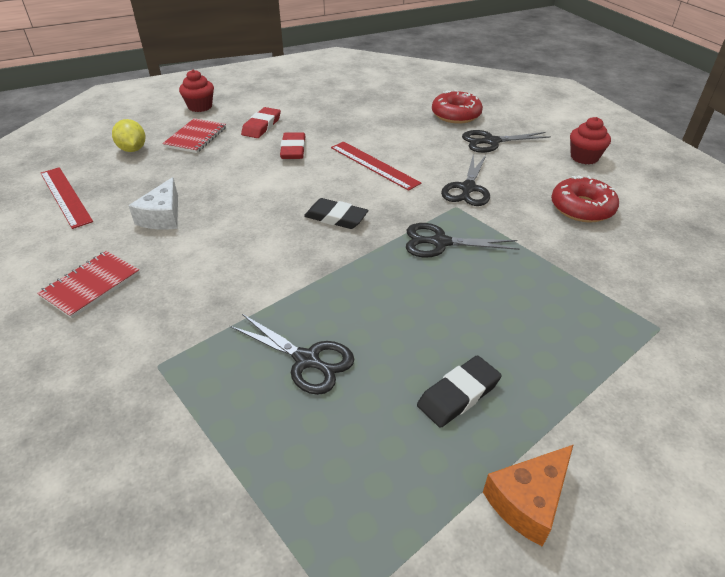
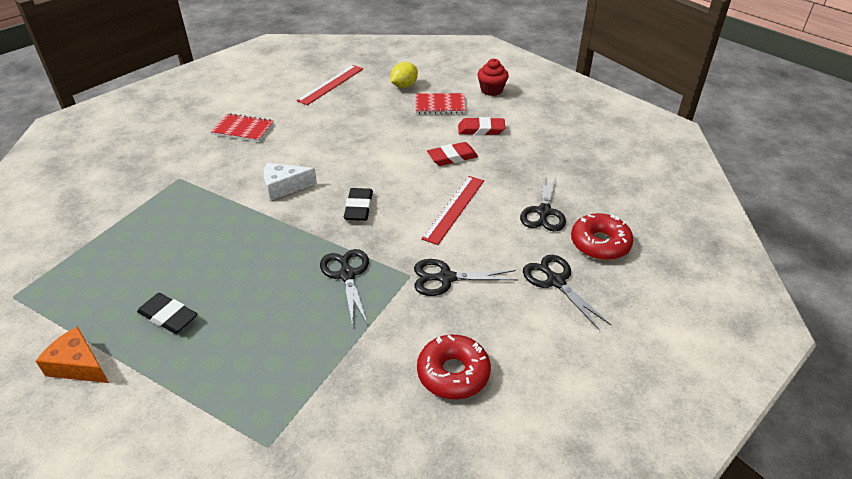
camera: 70 degrees right, 0 degrees up
(162, 216) = (324, 128): white cheese -> white cheese (284, 187)
(307, 360) = (192, 236): black scissors -> black scissors (544, 212)
(584, 157) = (573, 369): red cupcake -> none

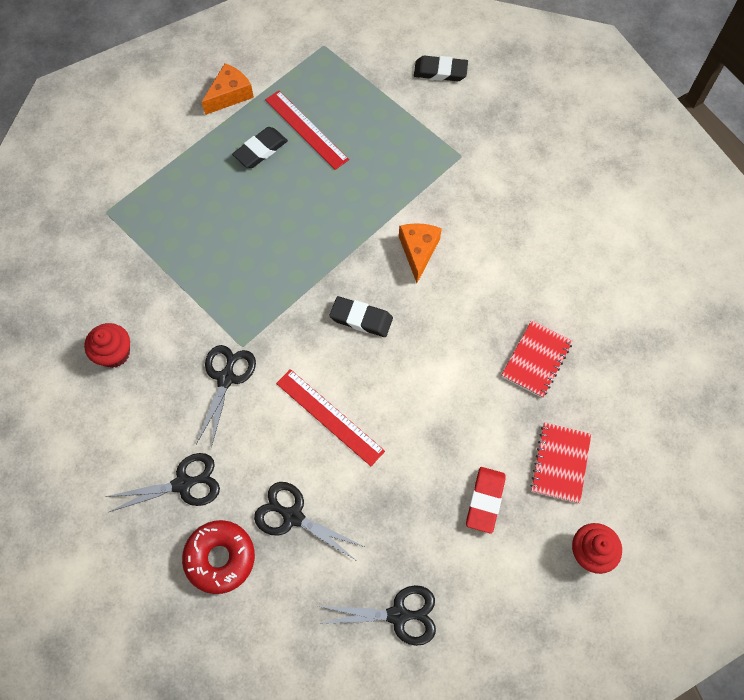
camera: 105 degrees right, 25 degrees up
(72, 204) = (440, 71): none -> black eraser
(243, 129) = (546, 218): red notebook -> red notebook (536, 359)
(284, 187) = (418, 251): white cheese -> orange cheese
(331, 84) = (643, 330): red ruler -> red ruler (306, 129)
(347, 275) = (262, 291): black scissors -> black scissors (398, 615)
(404, 86) = (624, 427): yellow lemon -> none
(452, 157) = (430, 443): red eraser -> none
(453, 373) = (114, 353): red donut -> red cupcake

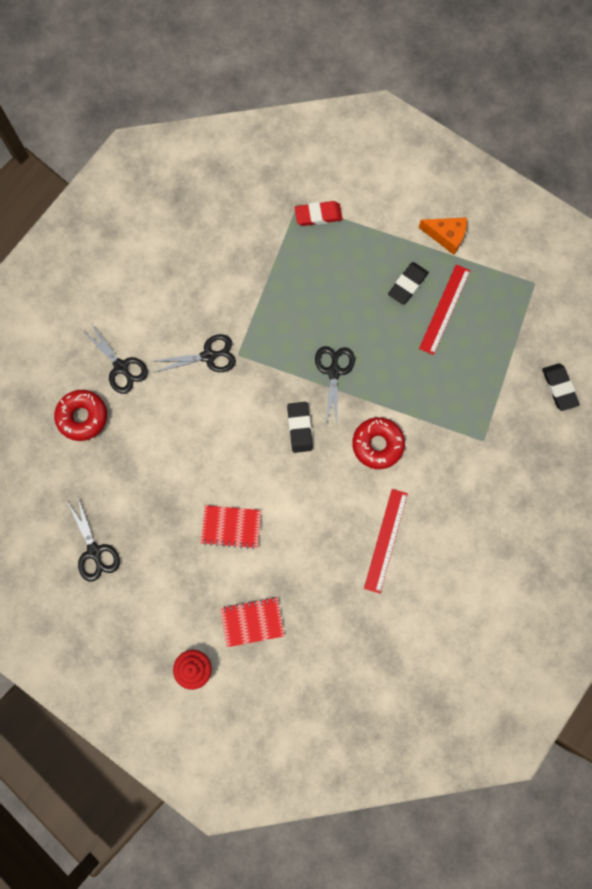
camera: 65 degrees right, 10 degrees up
(114, 353) = (192, 272): red cupcake -> none
(260, 150) = (407, 284): black eraser -> black eraser turned 75 degrees counterclockwise
(293, 516) = (130, 450): black scissors -> black scissors (334, 372)
(329, 417) = (212, 441): red ruler -> red ruler (385, 540)
(418, 251) = (377, 445): orange cheese -> red donut
(485, 500) = (199, 578): red eraser -> red eraser (318, 215)
(536, 359) = (327, 572): red notebook -> red notebook (231, 527)

